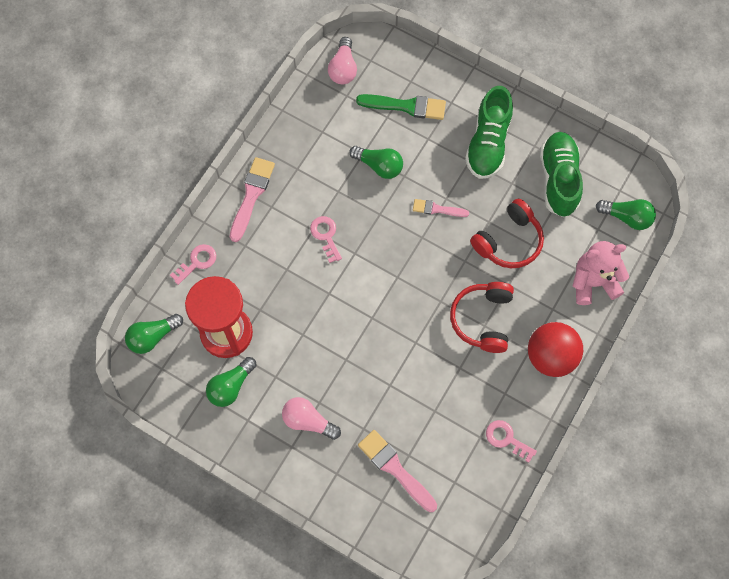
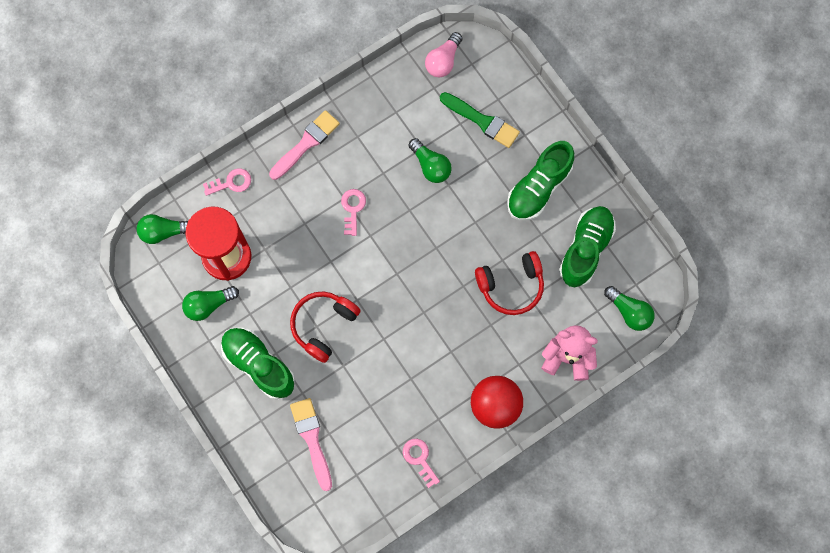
camera: 25 degrees right, 5 degrees up
(308, 421) = (259, 365): pink light bulb -> green shoe
(437, 209) = (462, 228): pink brush -> none
(483, 319) = (452, 345): red headphones -> red headphones (323, 325)

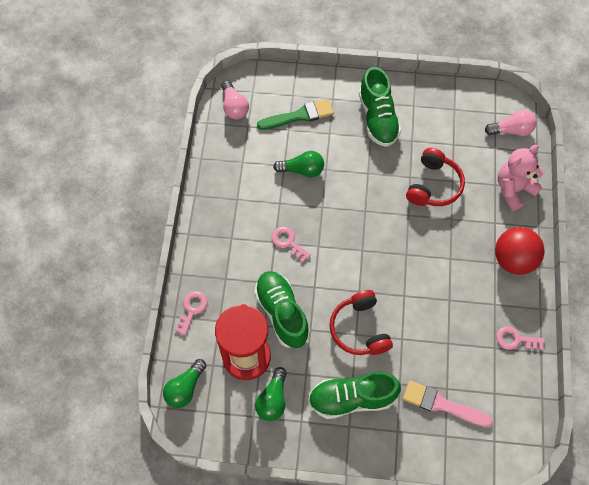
camera: 50 degrees left, 10 degrees down
(306, 143) = (210, 236): pink brush -> none
(585, 249) = (446, 123): green shoe -> green shoe (282, 313)
(629, 312) = (511, 130): green light bulb -> pink light bulb

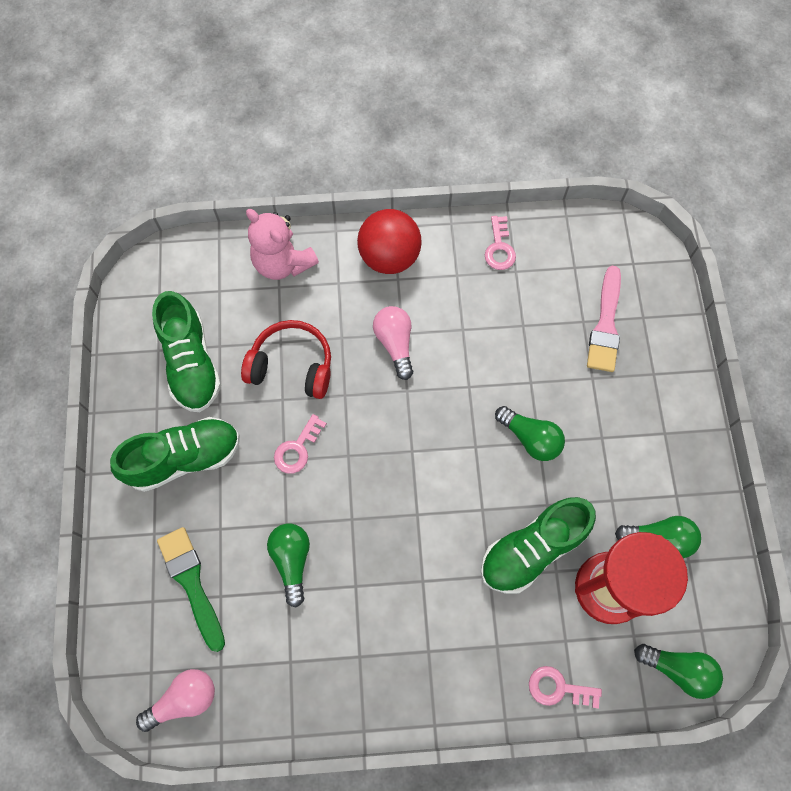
camera: 100 degrees left, 5 degrees up
(288, 242) = (419, 561): pink key -> pink key (297, 449)
(352, 398) = (628, 435): green shoe -> green shoe (191, 363)
(359, 329) = (530, 438): red headphones -> green light bulb
(511, 130) = (187, 271): pink light bulb -> pink light bulb (395, 344)

